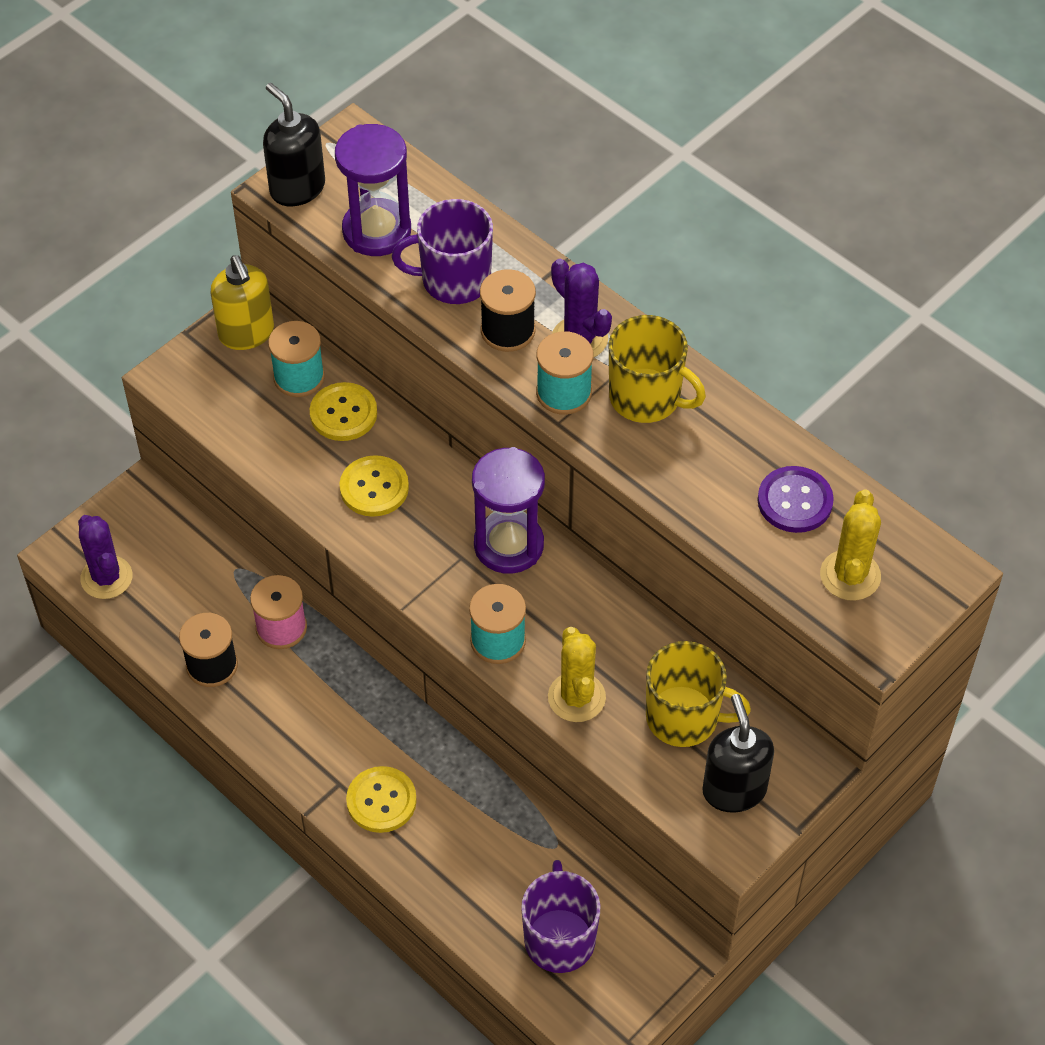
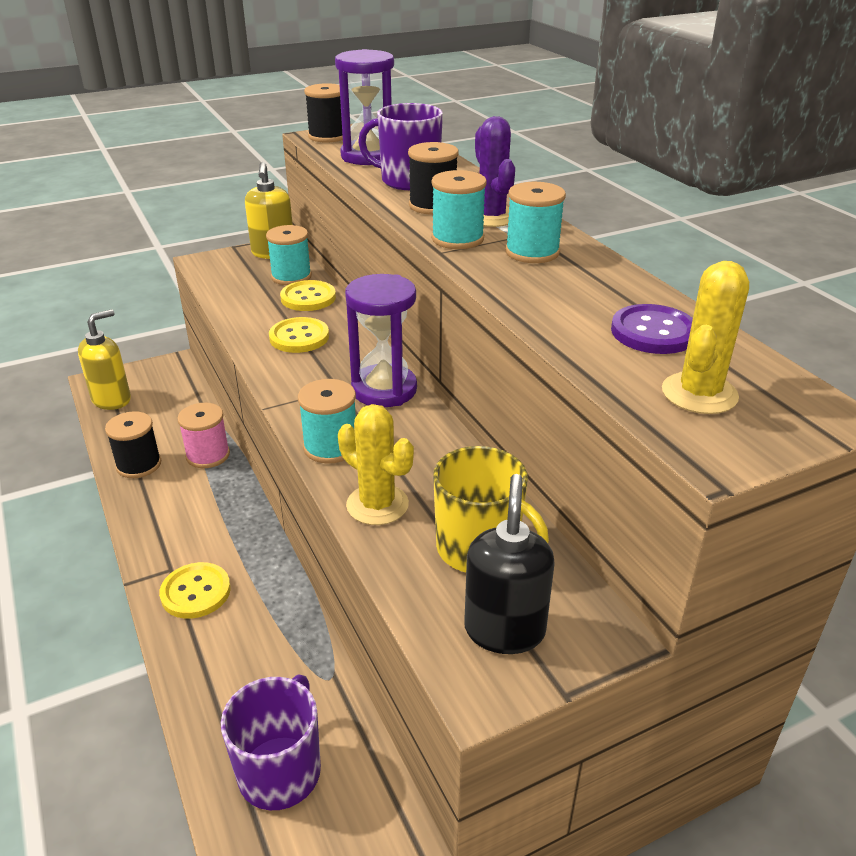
camera: 20 degrees right, 20 degrees down
(106, 577) = (112, 399): purple cactus -> yellow soap dispenser
(297, 188) = (328, 136): black soap dispenser -> black spool
(576, 697) = (377, 505): yellow cactus -> yellow cactus turned 60 degrees counterclockwise
(646, 397) = (532, 252): yellow mug -> turquoise spool

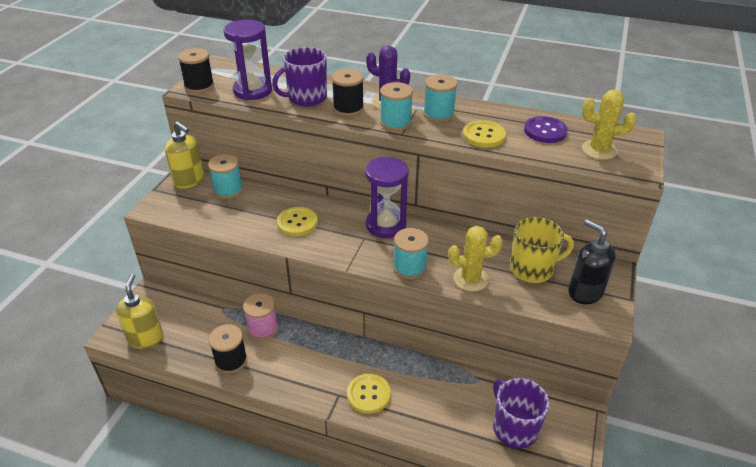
camera: 45 degrees left, 5 degrees up
(308, 298) = (261, 197): yellow button -> yellow button (483, 135)
(699, 393) = (599, 150): yellow cactus -> yellow cactus turned 60 degrees counterclockwise

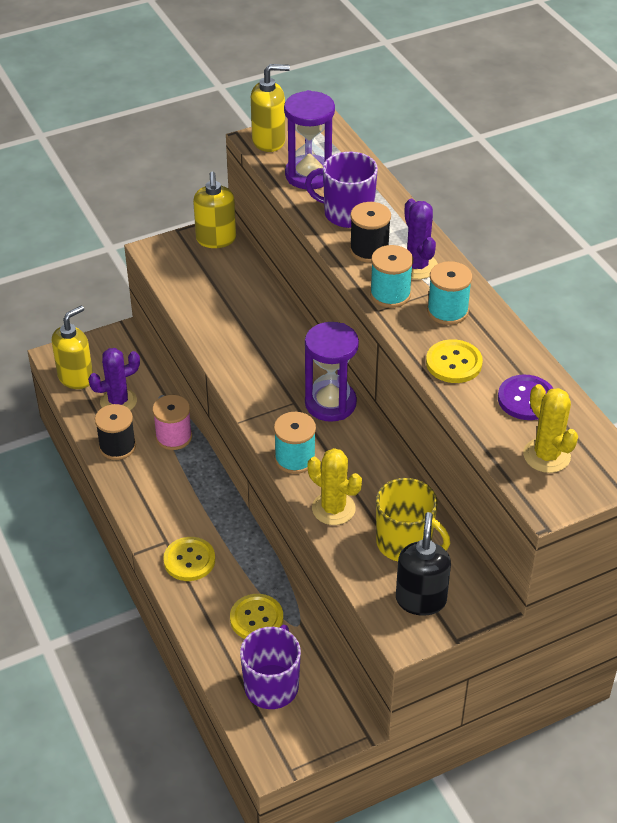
camera: 45 degrees right, 5 degrees up
(197, 333) = (118, 401): none -> purple cactus
(199, 86) = (269, 141): black spool -> yellow soap dispenser
(228, 190) = (237, 272): turquoise spool -> none
(297, 223) = (255, 346): yellow button -> yellow button (256, 618)

